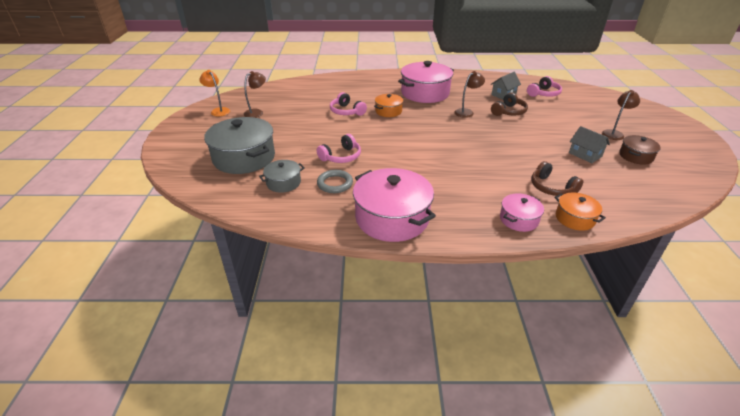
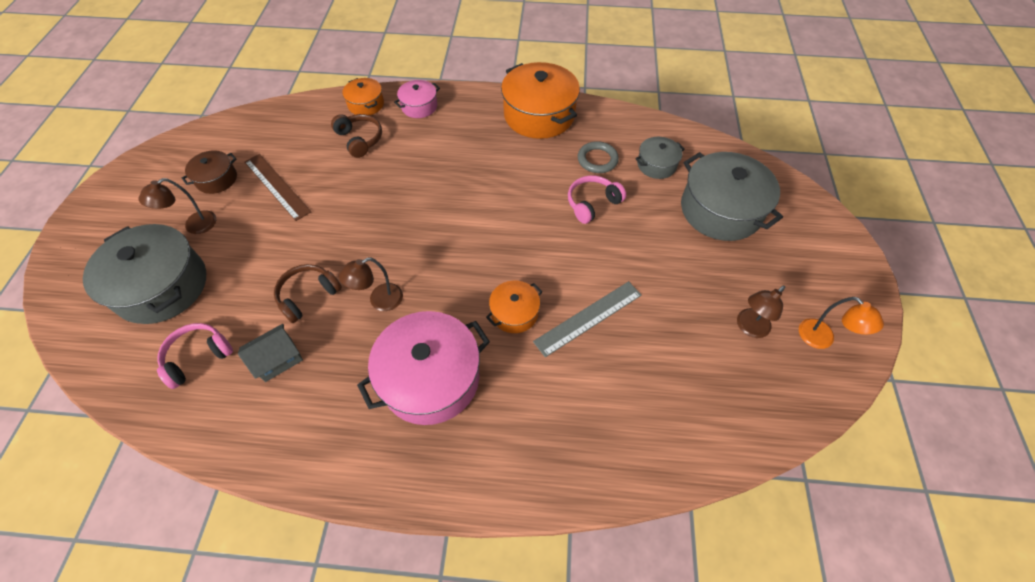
camera: 175 degrees left, 20 degrees up
(346, 111) = (588, 318): pink headphones -> grey ruler
(392, 218) = (539, 115): pink pot -> orange pot
(585, 154) = (277, 186): grey house -> brown ruler
(595, 111) = (162, 286): none -> grey pot

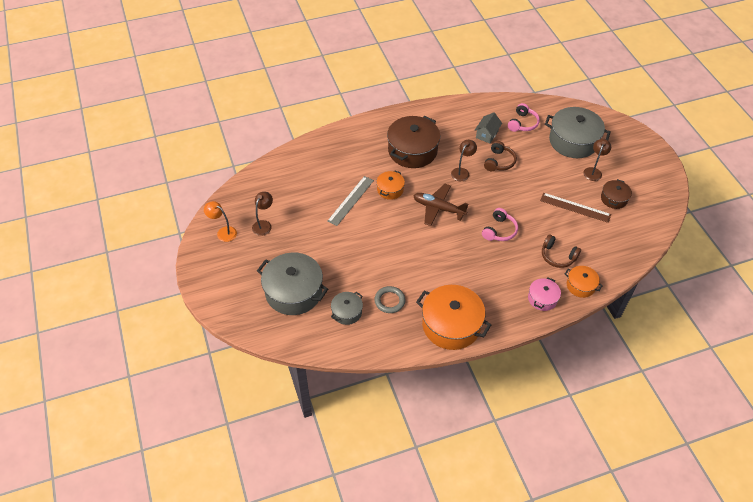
camera: 155 degrees right, 5 degrees down
(430, 378) = (412, 151): pink pot -> brown pot
(460, 253) = (438, 208): none -> brown plane
(592, 203) = (378, 266): pink headphones -> pink headphones (499, 230)

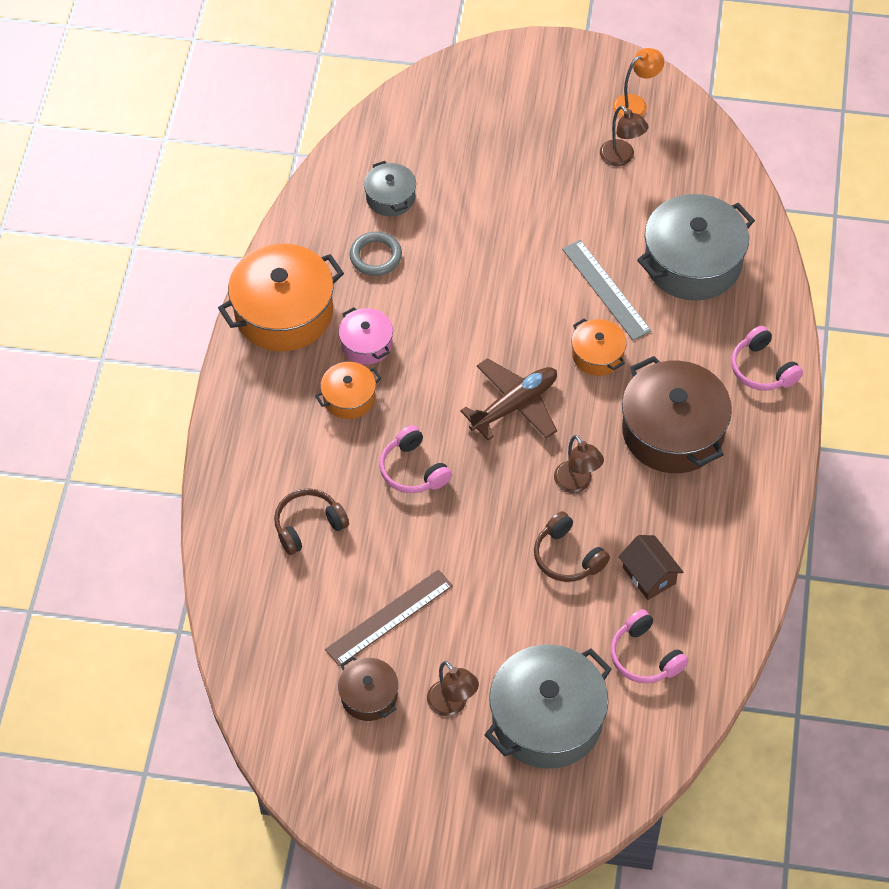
camera: 120 degrees right, 5 degrees up
(294, 292) = (467, 149): grey pot -> grey pot (693, 262)
(359, 133) = (762, 369): none -> pink headphones
(487, 134) = (649, 575): grey house -> brown house
(542, 298) = (247, 455): pink pot -> pink pot (366, 344)
(580, 286) = (233, 524): orange pot -> orange pot (349, 398)

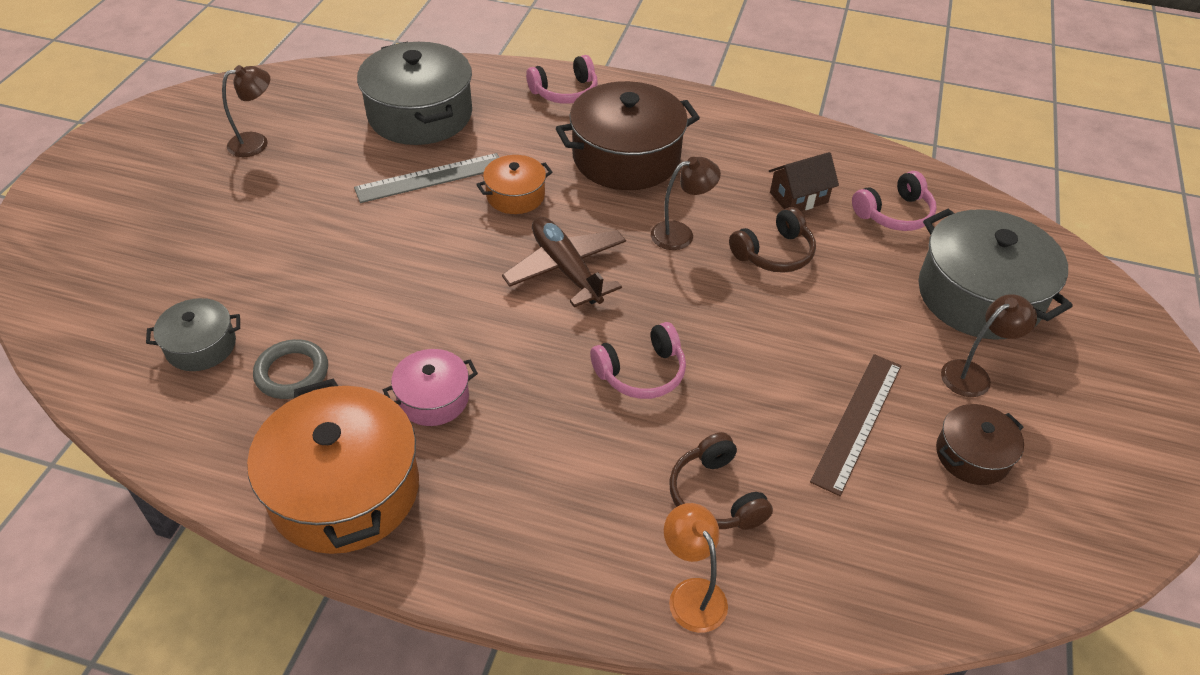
camera: 85 degrees left, 10 degrees down
(349, 398) = (515, 427): orange pot -> none
(389, 617) = (857, 421): brown ruler -> brown ruler turned 60 degrees clockwise
(636, 104) = (188, 122): orange lamp -> orange lamp (691, 594)

